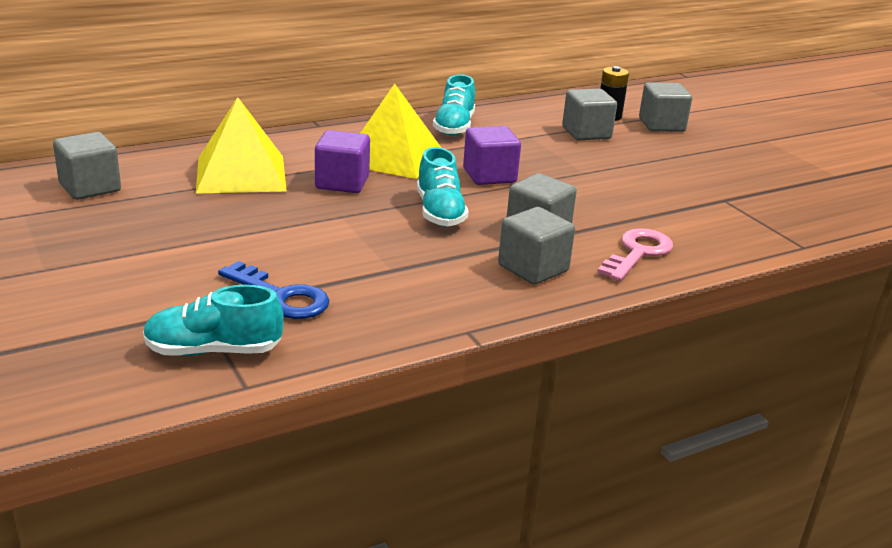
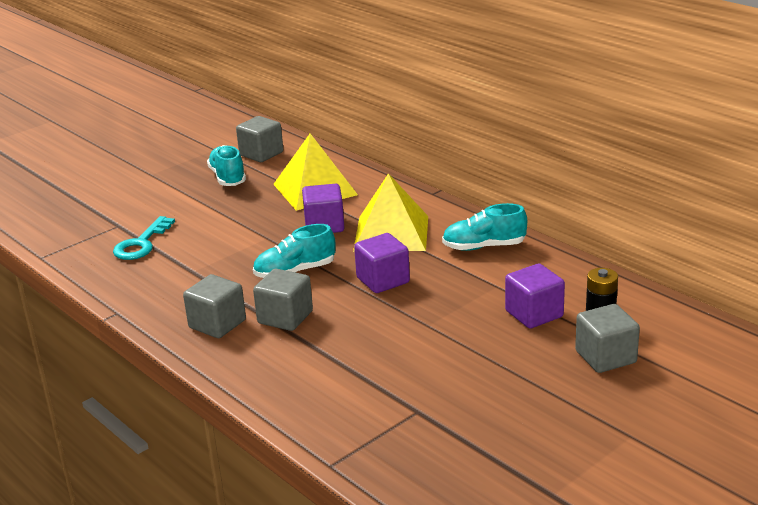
camera: 80 degrees right, 0 degrees up
(213, 351) = (74, 240): turquoise shoe -> turquoise shoe (228, 178)
(281, 297) = (141, 244): blue key -> turquoise key
(586, 133) = (534, 314): grey cube -> purple cube
(638, 253) = (267, 369): pink key -> none

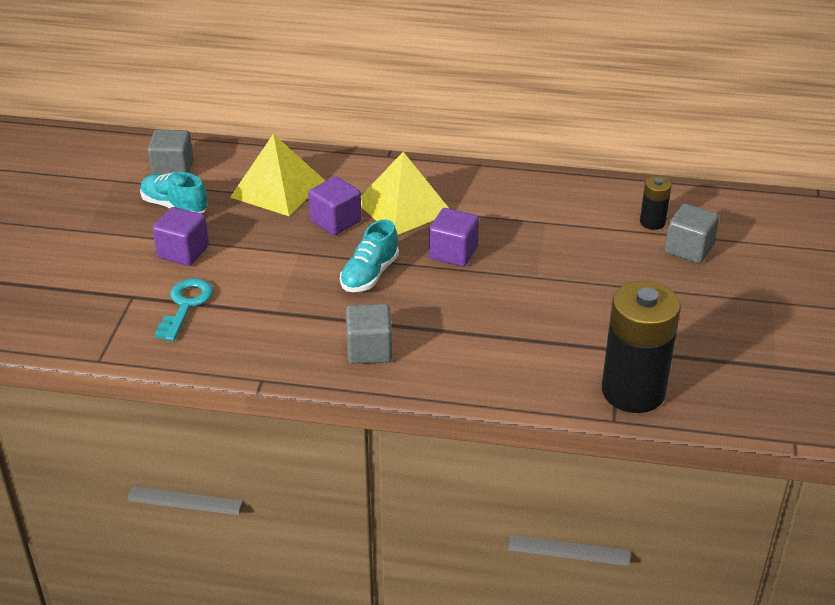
camera: 40 degrees left, 10 degrees up
(141, 244) = (185, 305): turquoise key -> turquoise key turned 150 degrees counterclockwise
(285, 317) = (418, 319): grey cube -> none
(380, 450) = (633, 391): none -> black battery
(484, 247) = (493, 191): turquoise shoe -> none
(534, 314) = (601, 235): purple cube -> purple cube (183, 252)

